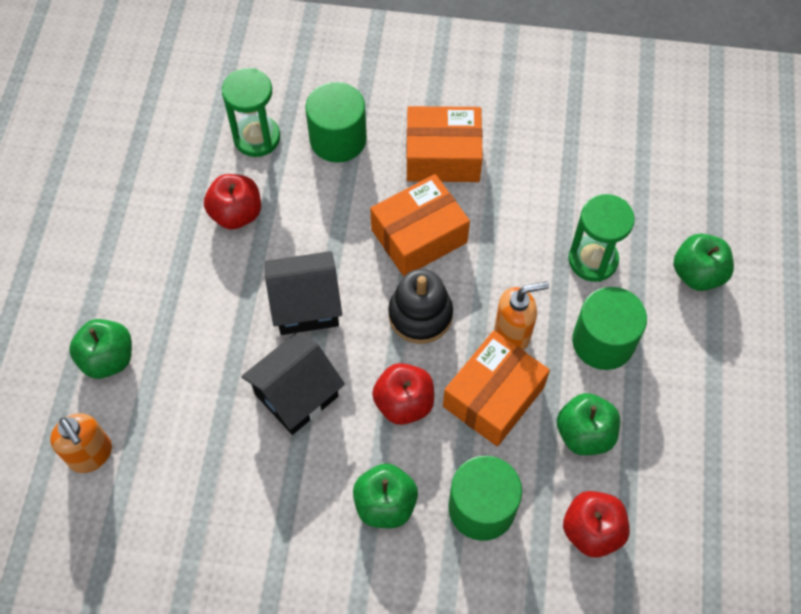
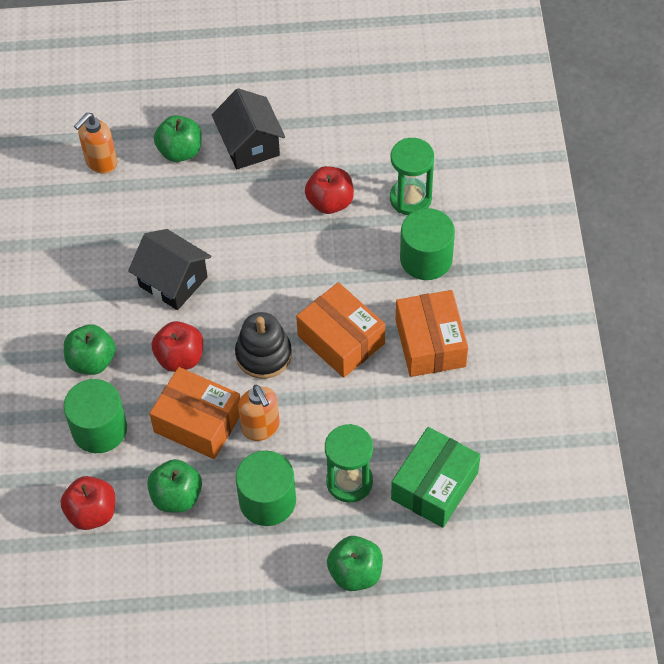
camera: 80 degrees right, 5 degrees down
(306, 305) = (254, 270): black house -> black house (250, 145)
(609, 185) = (434, 486): none -> green box

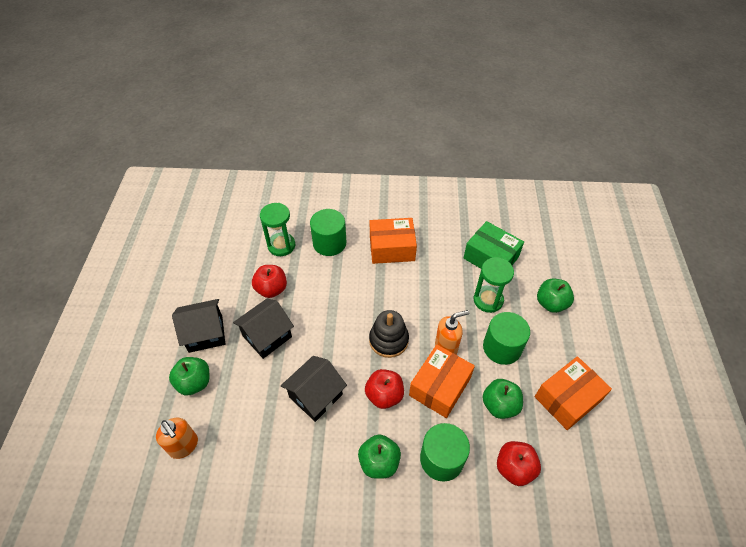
camera: 85 degrees left, 5 degrees down
(253, 212) = (267, 336): none -> black house
(341, 339) = (383, 294): orange box -> orange box (567, 398)

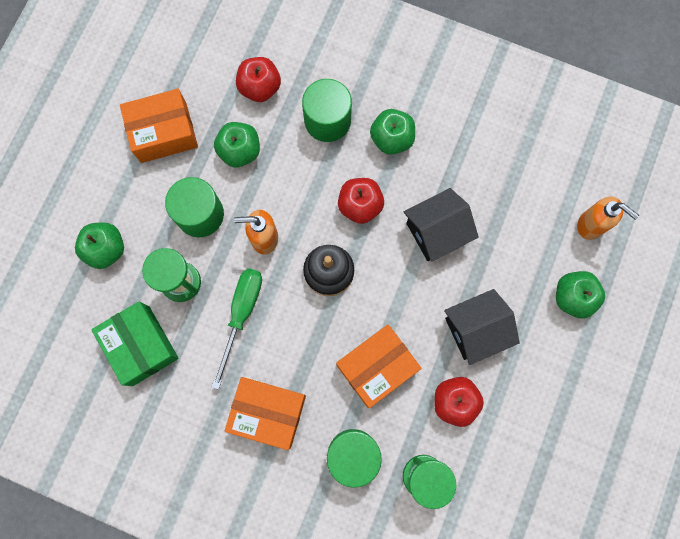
camera: 160 degrees left, 25 degrees up
(184, 446) = (591, 225): orange soap dispenser -> orange soap dispenser turned 150 degrees clockwise
(205, 333) = (552, 361): black house -> none
(436, 294) = (241, 314): none -> green screwdriver
(439, 386) = (294, 194): orange box -> orange box (377, 367)

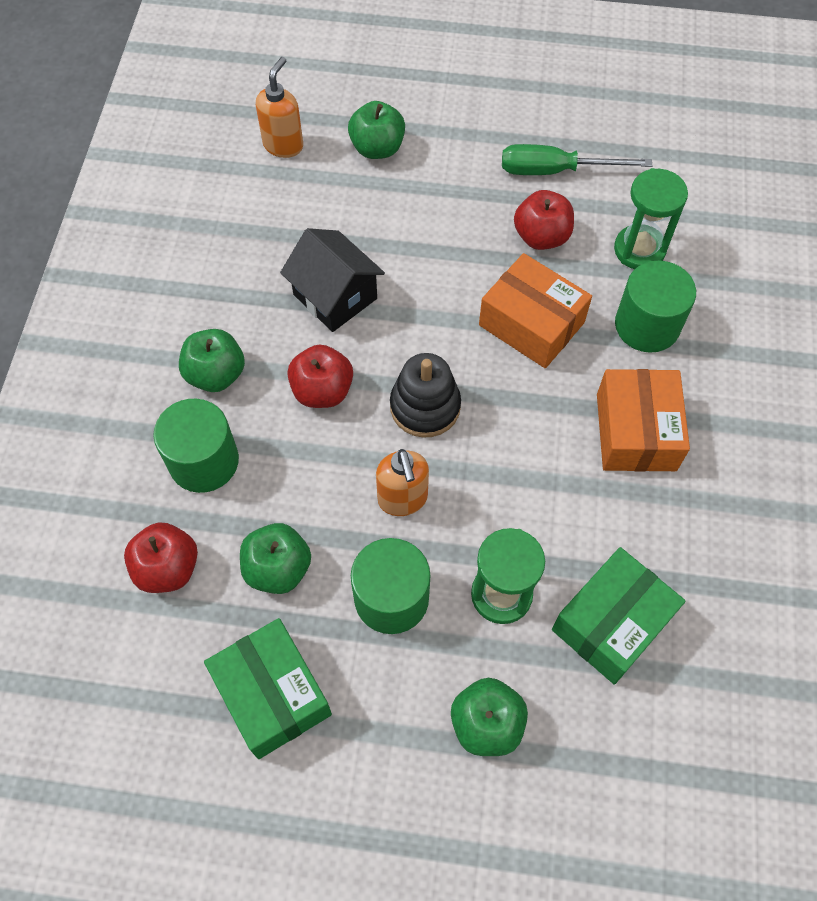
camera: 105 degrees left, 15 degrees down
(163, 133) = (272, 694): orange box -> green box
(241, 314) = (520, 499): green screwdriver -> green screwdriver (555, 170)
(475, 329) = (448, 232): black house -> none

